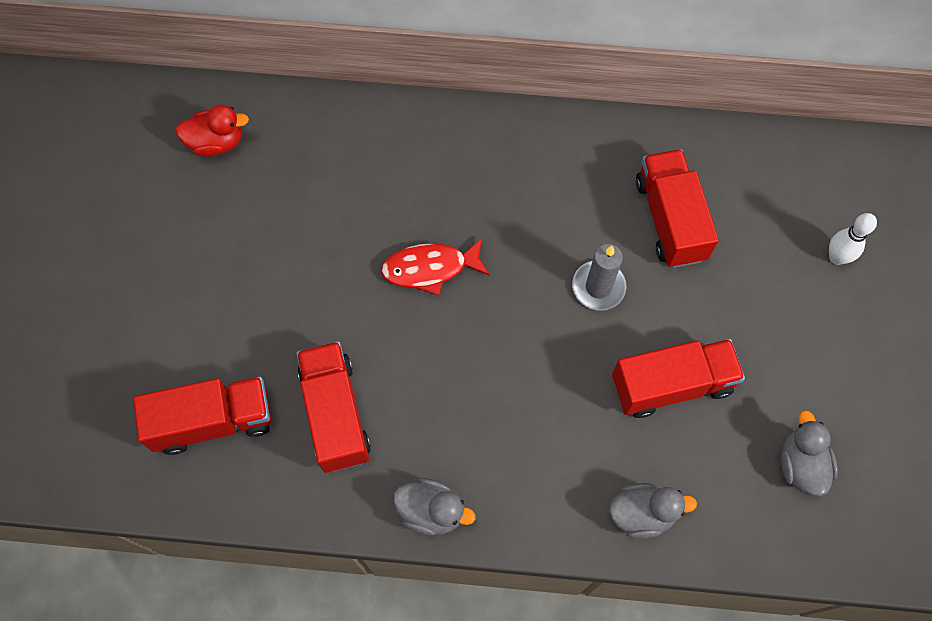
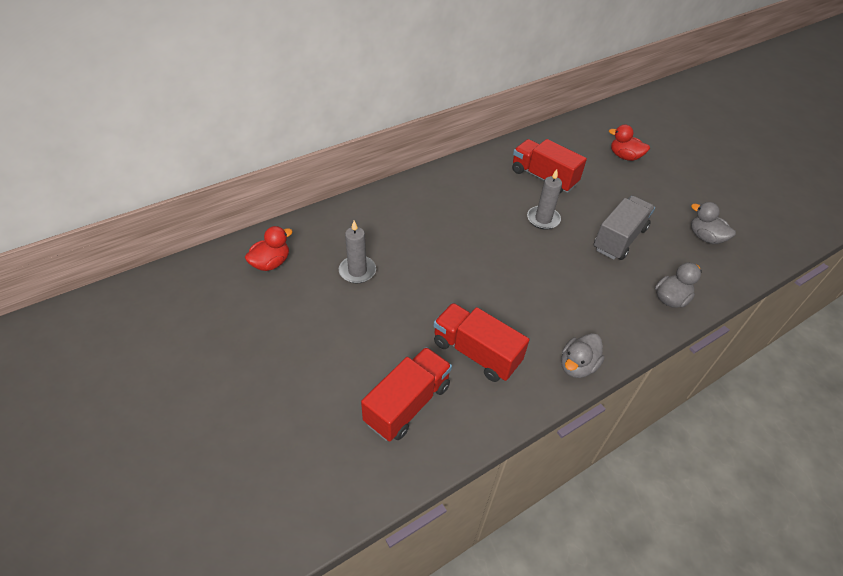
camera: 40 degrees left, 20 degrees down
(300, 216) = (357, 271): none -> grey candle
(430, 268) = (454, 256): red fish -> none
(431, 511) = (577, 366): grey duck -> grey duck turned 150 degrees clockwise
(671, 385) = (619, 239): red truck -> grey truck
(836, 257) = (624, 156): white bowling pin -> red duck

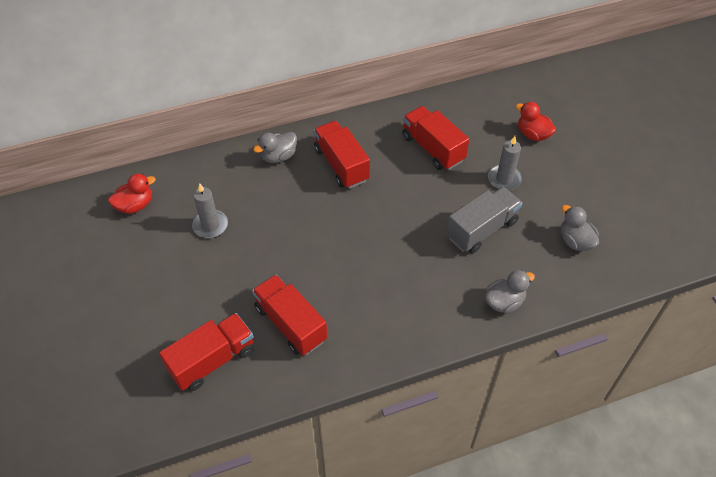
camera: 15 degrees right, 5 degrees up
(465, 201) = (341, 165): none -> red truck
(543, 219) = (412, 196): grey candle -> grey candle (504, 179)
(577, 366) = (380, 353): grey duck -> grey duck (278, 156)

